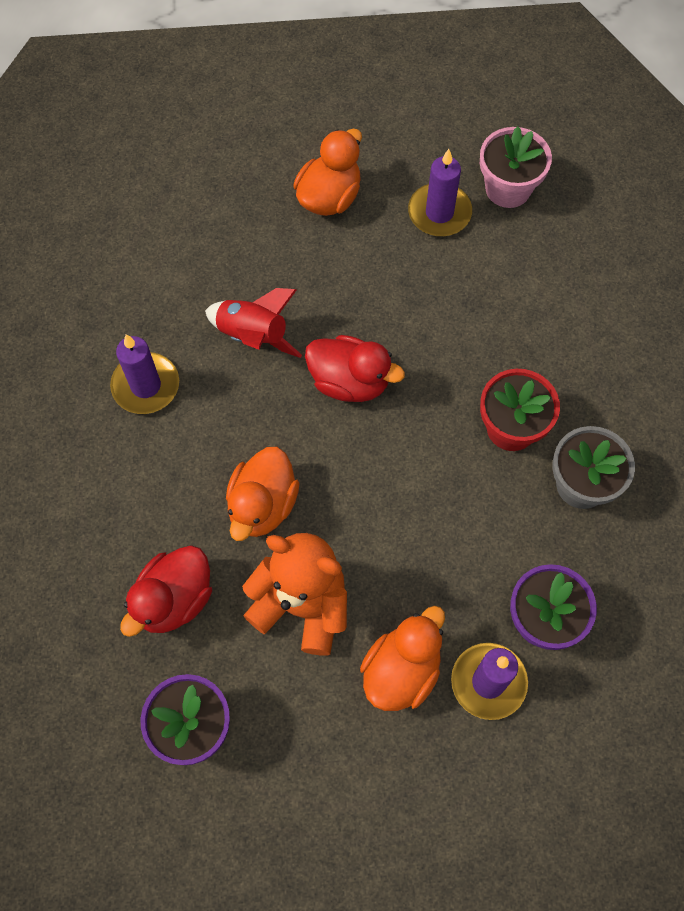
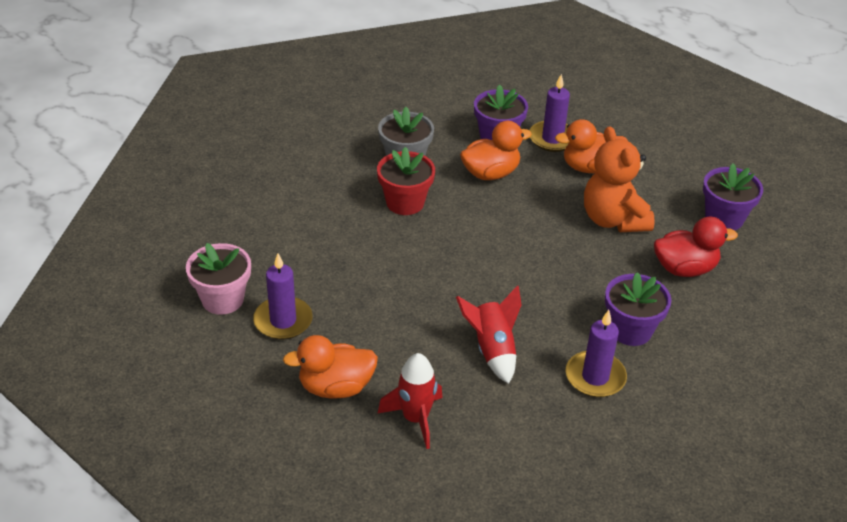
camera: 135 degrees left, 25 degrees down
(159, 466) = (630, 330): none -> purple flower pot
(243, 224) = (415, 419): none -> red rocket
(262, 505) = (587, 270): orange duck -> orange duck (490, 173)
(350, 381) = (463, 284): red duck -> none

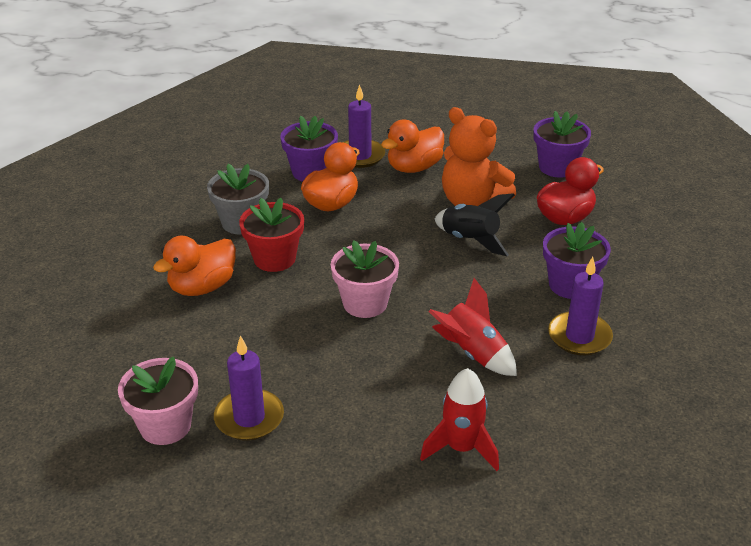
camera: 30 degrees left, 5 degrees down
(335, 387) = (359, 456): orange duck -> orange duck (202, 287)
(443, 270) = (365, 303): none -> pink flower pot
(579, 253) = (470, 240): none -> black rocket

